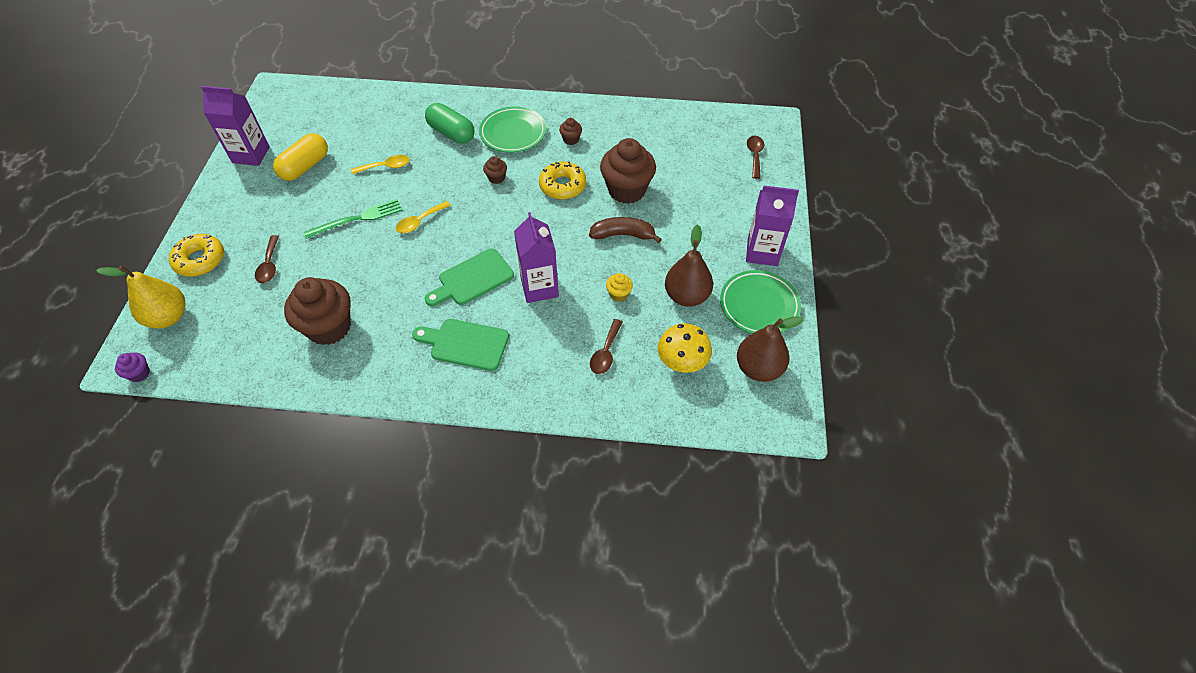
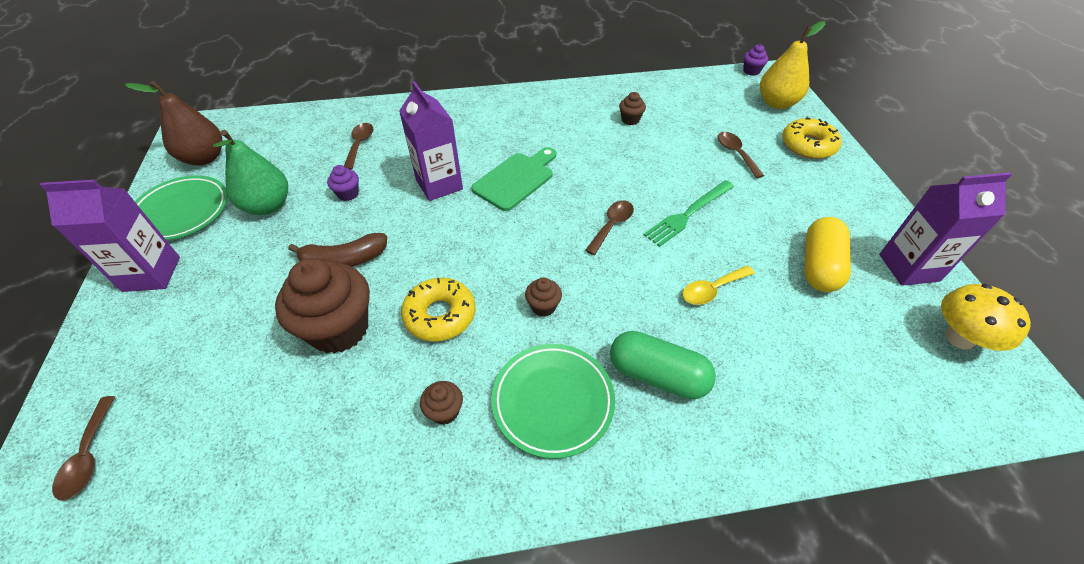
camera: 165 degrees right, 5 degrees down
(329, 327) = (630, 120): brown cupcake -> brown cupcake, size x0.44
(420, 222) = (612, 225): yellow spoon -> brown spoon
(465, 344) = (497, 129): green cutting board -> none
(618, 294) = (348, 194): yellow cupcake -> purple cupcake
(682, 363) = (283, 150): yellow mushroom -> yellow mushroom (959, 338)
(686, 296) = (268, 206): brown pear -> green pear

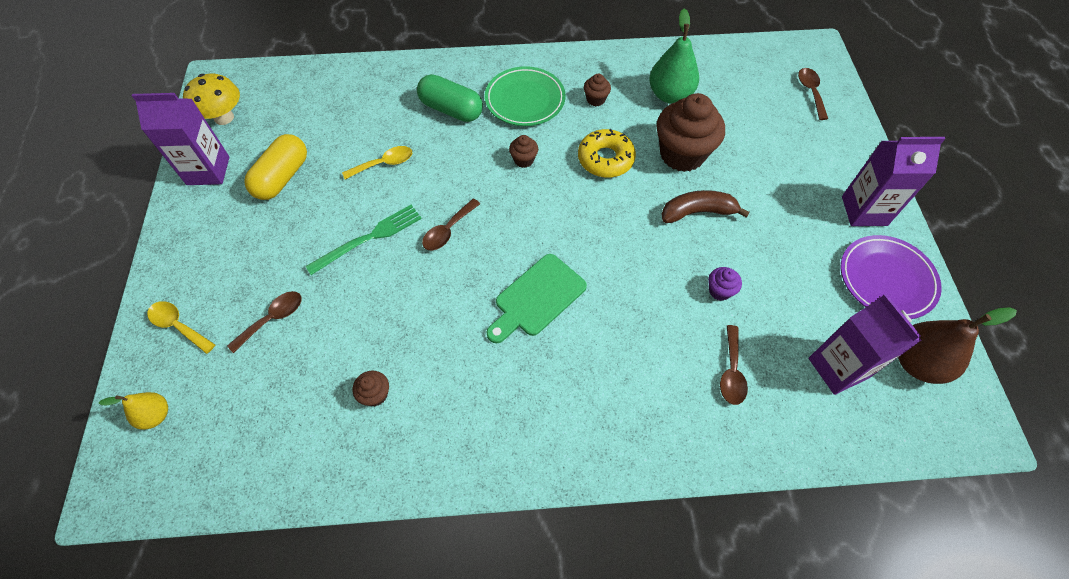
camera: 175 degrees left, 10 degrees up
(182, 212) = (886, 279): green plate -> purple plate
(268, 206) = (799, 280): green pear -> green pear (670, 95)
(439, 184) = (622, 296): purple carton -> purple carton (838, 368)
(736, 153) = (273, 319): brown spoon -> brown spoon turned 120 degrees counterclockwise
(751, 71) = (136, 507): purple cupcake -> none
(776, 103) = (156, 415): yellow pear -> yellow pear, size x0.57
(808, 145) = (178, 326): yellow donut -> yellow spoon

